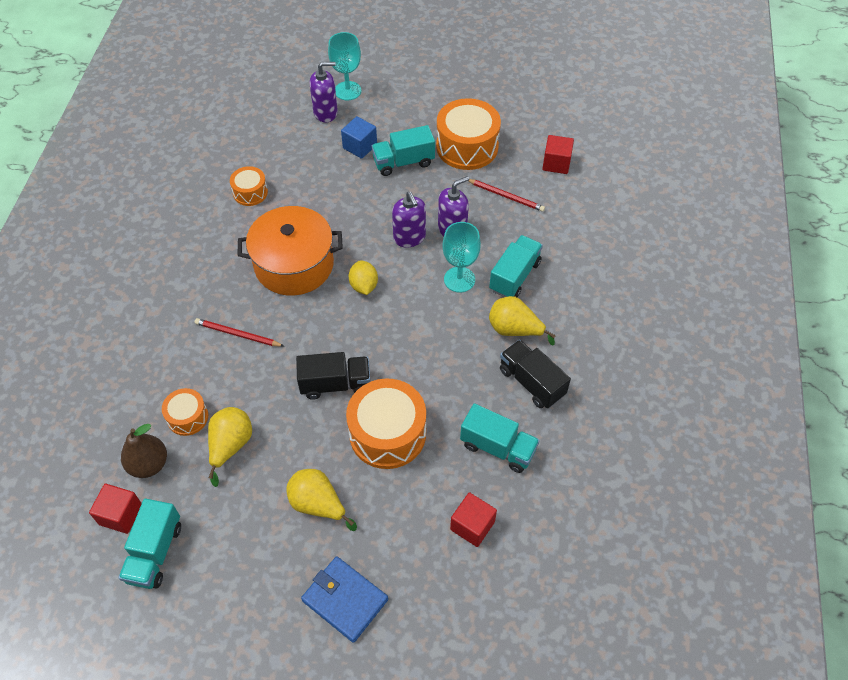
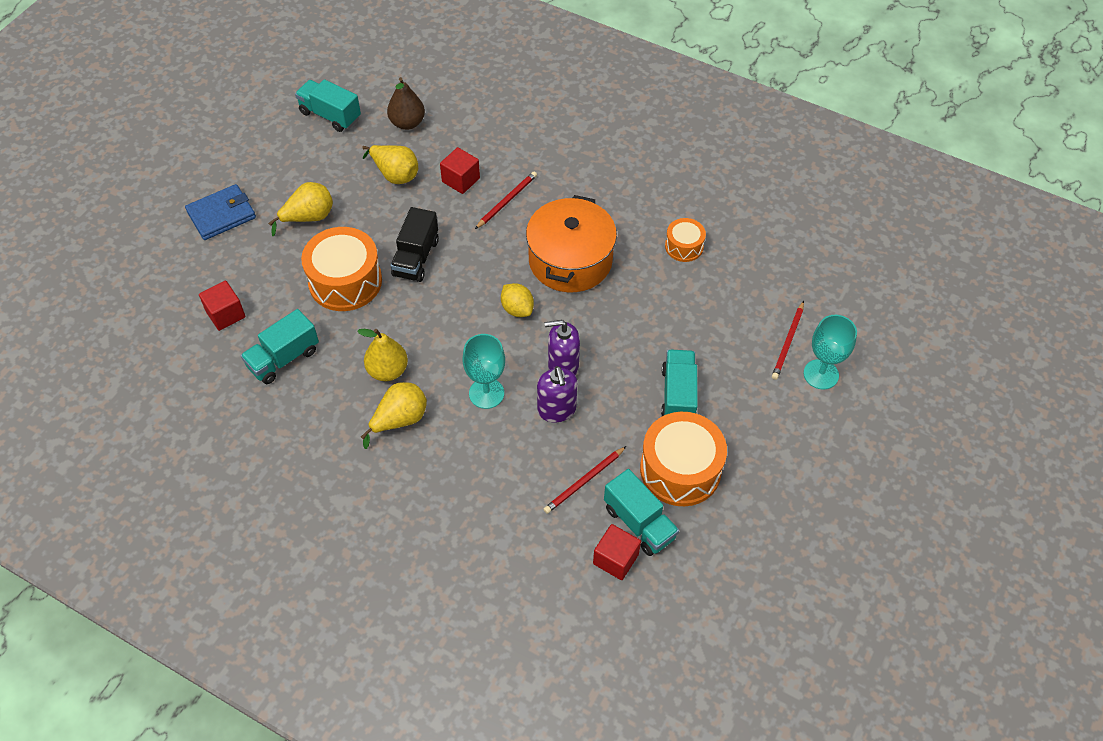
camera: 110 degrees right, 0 degrees up
(121, 515) = (373, 101): red cube -> red cube (461, 180)
(187, 417) = (438, 153): orange drum -> none
(326, 112) = (788, 342): purple soap dispenser -> red pencil
(360, 146) = (719, 360): blue cube -> none
(364, 286) = (517, 309): yellow lemon -> yellow lemon turned 45 degrees clockwise
(471, 358) = (387, 370): none -> yellow pear
(514, 276) = (466, 446): turquoise truck -> turquoise truck (639, 523)
(531, 382) = (333, 411): black truck -> none

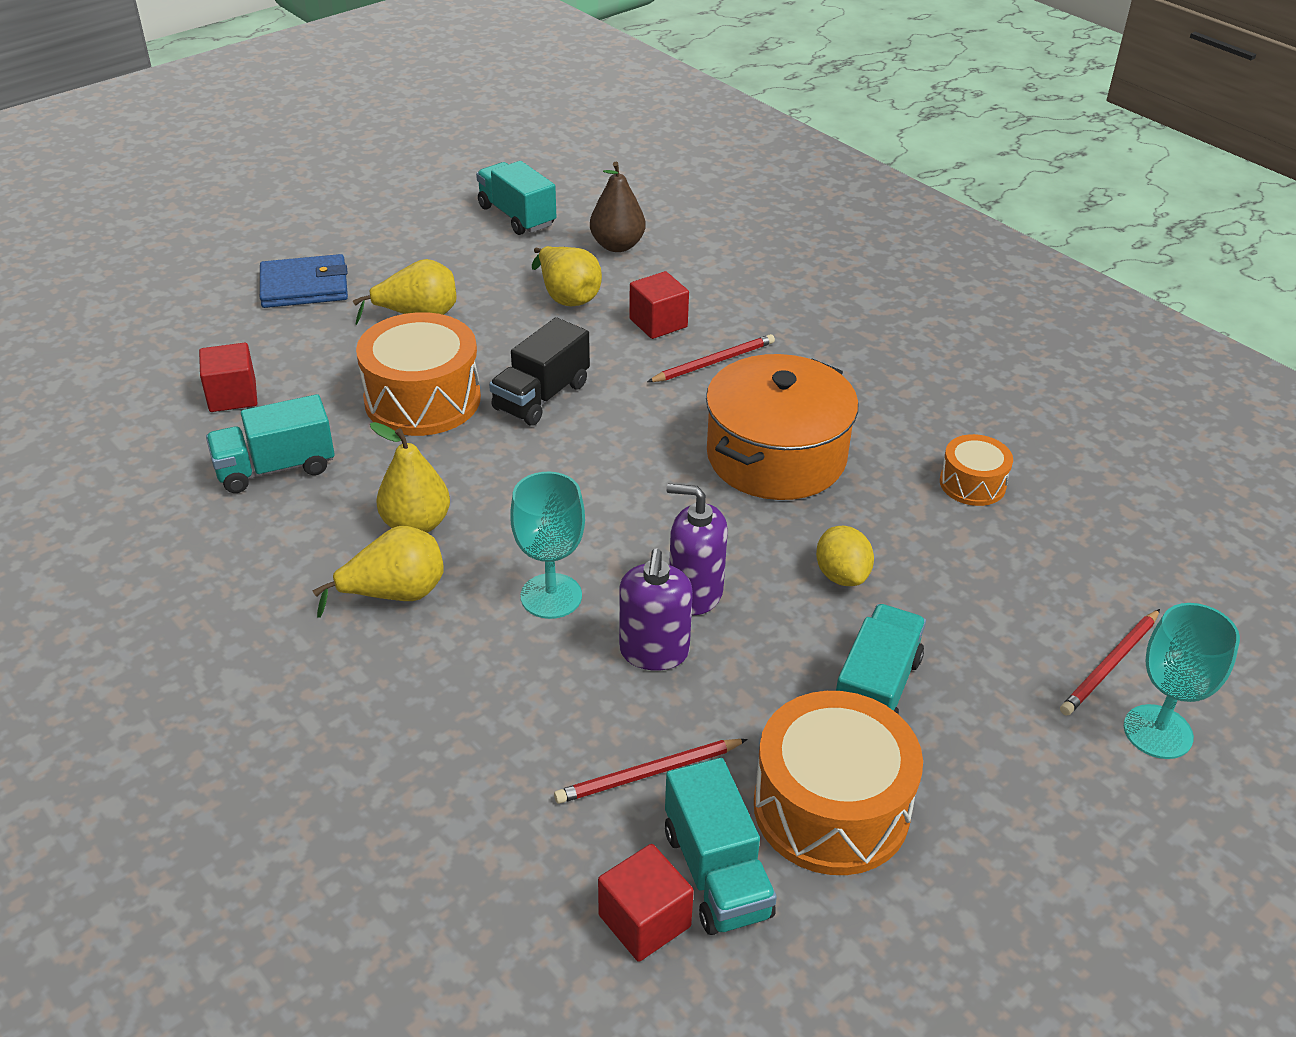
camera: 20 degrees right, 15 degrees down
(517, 309) = (660, 497): yellow lemon -> yellow lemon (841, 575)

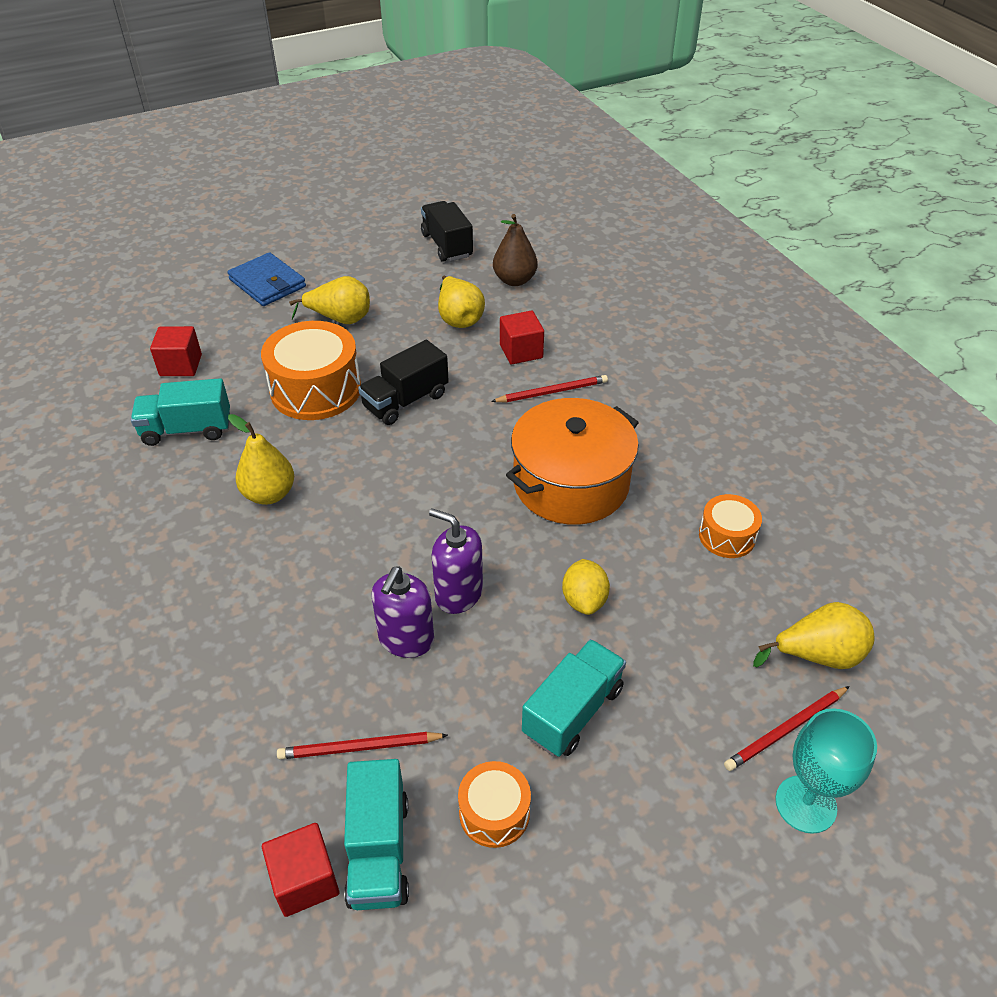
camera: 15 degrees right, 5 degrees up
(304, 286) = (267, 283): blue wallet -> blue wallet turned 45 degrees clockwise
(395, 594) = (230, 551): yellow pear -> yellow pear (817, 655)
(517, 216) = (447, 245): turquoise truck -> black truck
(551, 596) = (346, 575): turquoise goblet -> none
(831, 808) = (494, 812): orange drum -> orange drum, size x0.54

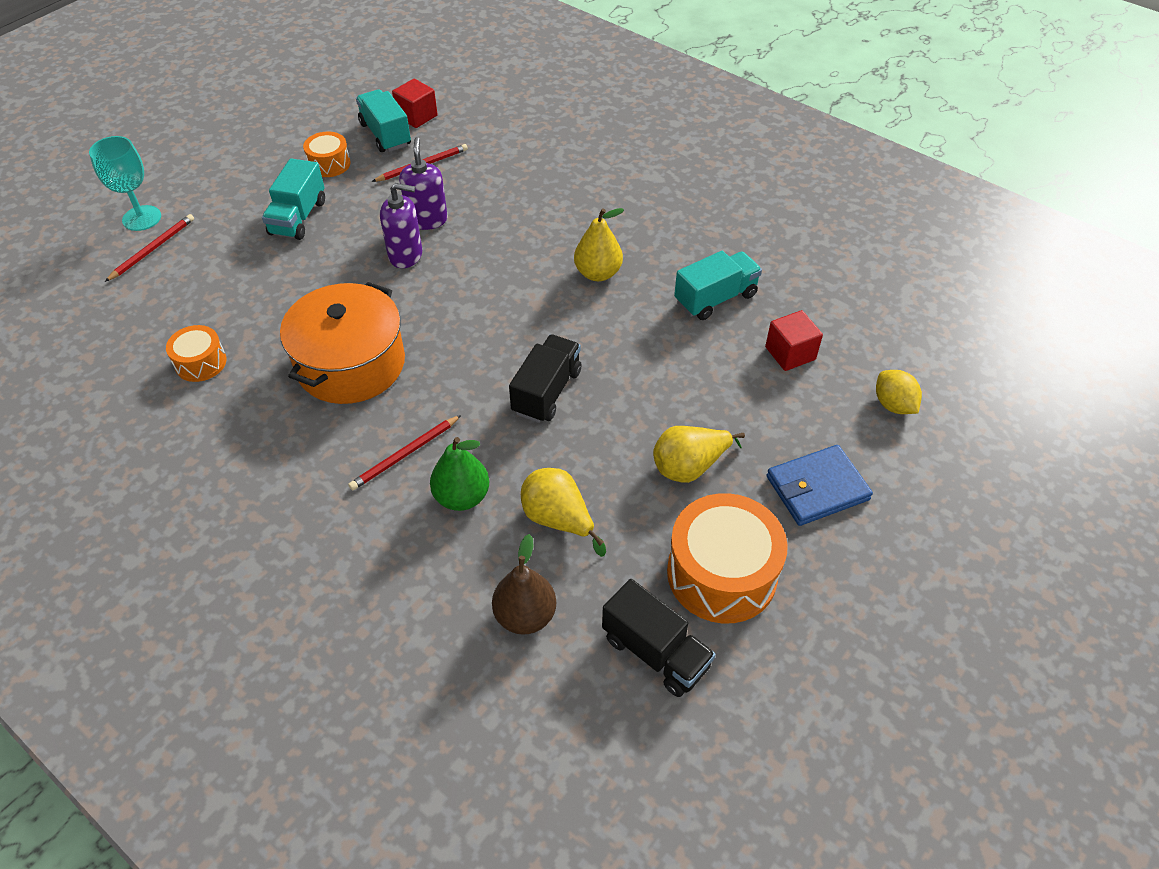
camera: 155 degrees right, 5 degrees up
(267, 283) = (817, 488): blue wallet -> blue wallet turned 45 degrees counterclockwise
(316, 389) = (641, 374): orange drum -> orange drum (721, 573)
(521, 351) = (462, 497): red cube -> green pear
(584, 600) = (310, 279): yellow lemon -> yellow lemon (893, 405)
(817, 655) = (126, 298): yellow pear -> none

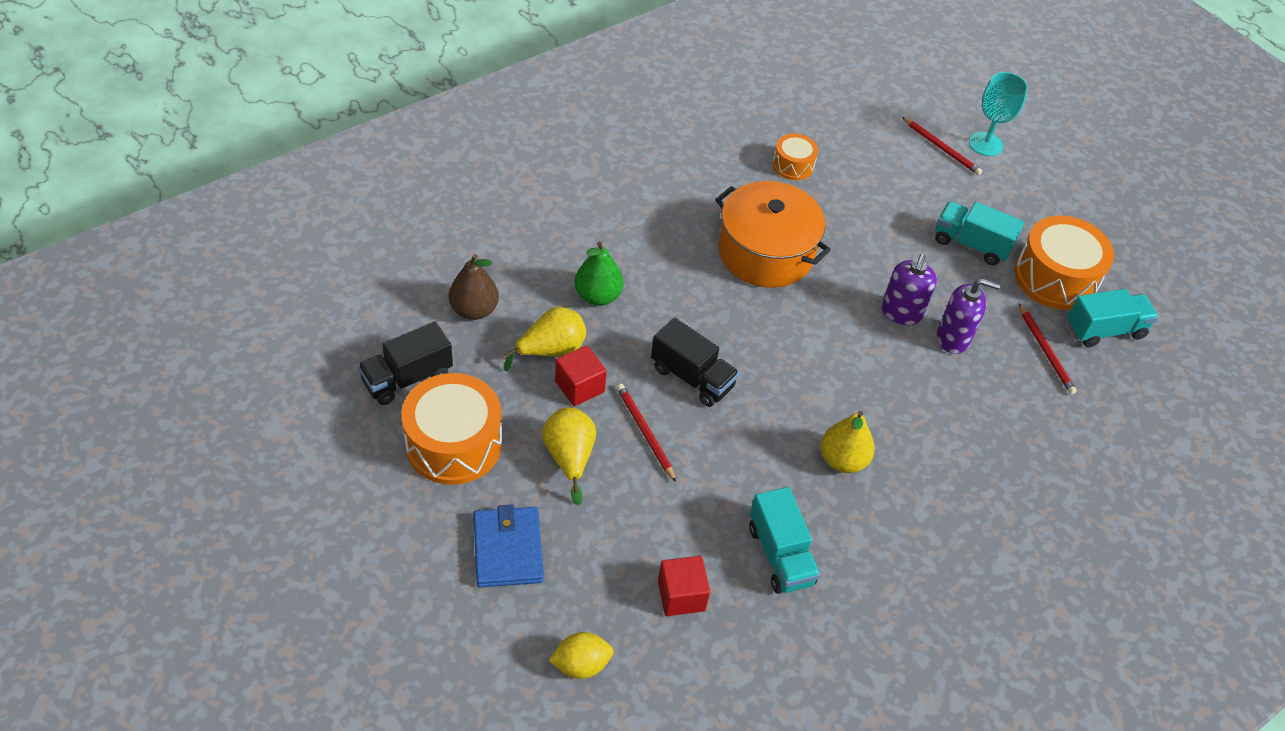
camera: 100 degrees right, 0 degrees up
(329, 164) = (1055, 278): orange drum -> orange drum, size x1.87
(405, 455) = (653, 270): red pencil -> red pencil (645, 432)
(417, 116) = (1139, 363): red cube -> red cube (579, 387)

